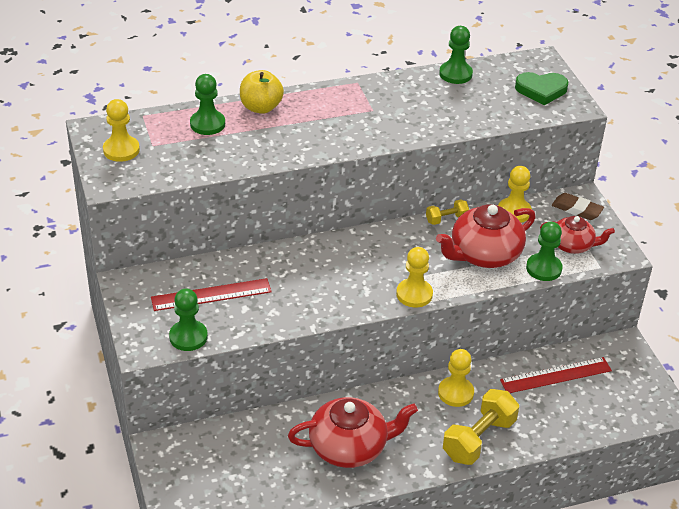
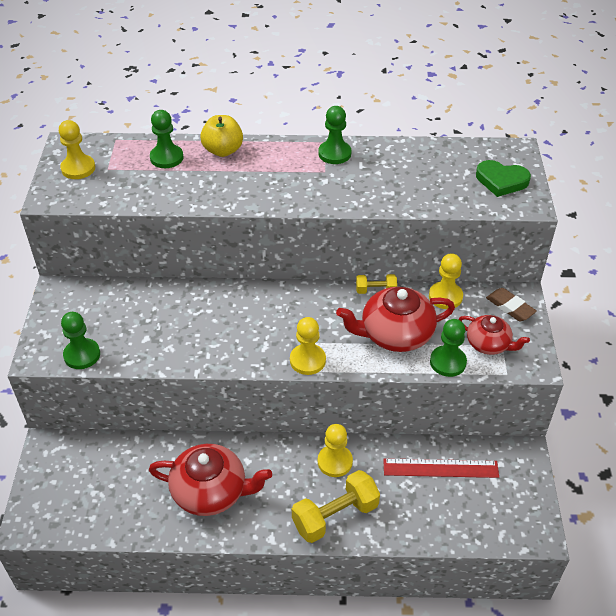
camera: 20 degrees right, 5 degrees up
(211, 295) = (123, 318): red ruler -> none
(455, 74) = (423, 150): green pawn -> green pawn (334, 153)

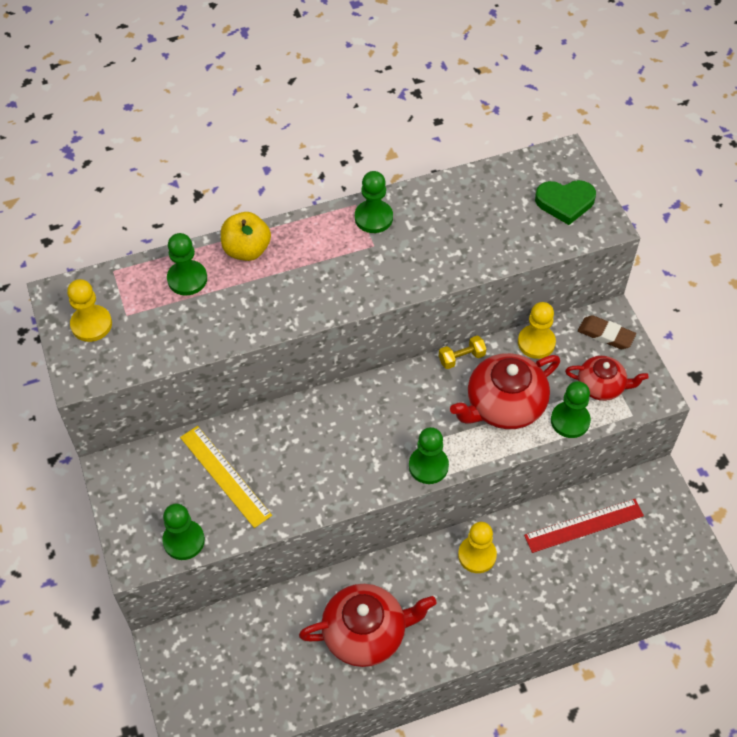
camera: 20 degrees left, 10 degrees up
(140, 319) = (225, 476): none -> yellow ruler
(307, 360) = (428, 466): yellow pawn -> green pawn
(335, 516) = (503, 614): yellow dumbbell -> none

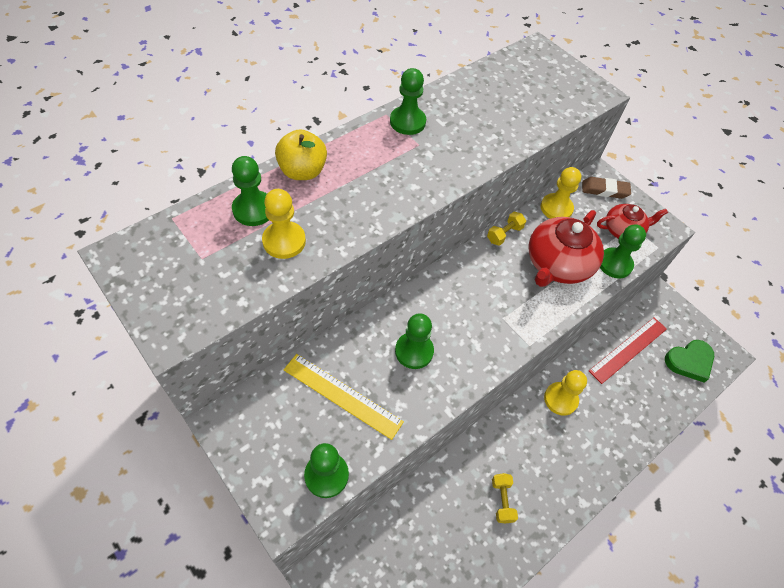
camera: 25 degrees left, 0 degrees up
(91, 324) = (166, 276): yellow pawn -> yellow pawn (284, 241)
(366, 633) = (502, 500): red teapot -> yellow dumbbell
(428, 466) = (522, 333): green pawn -> green pawn (414, 351)
(565, 202) = (558, 82): green heart -> green heart (689, 361)

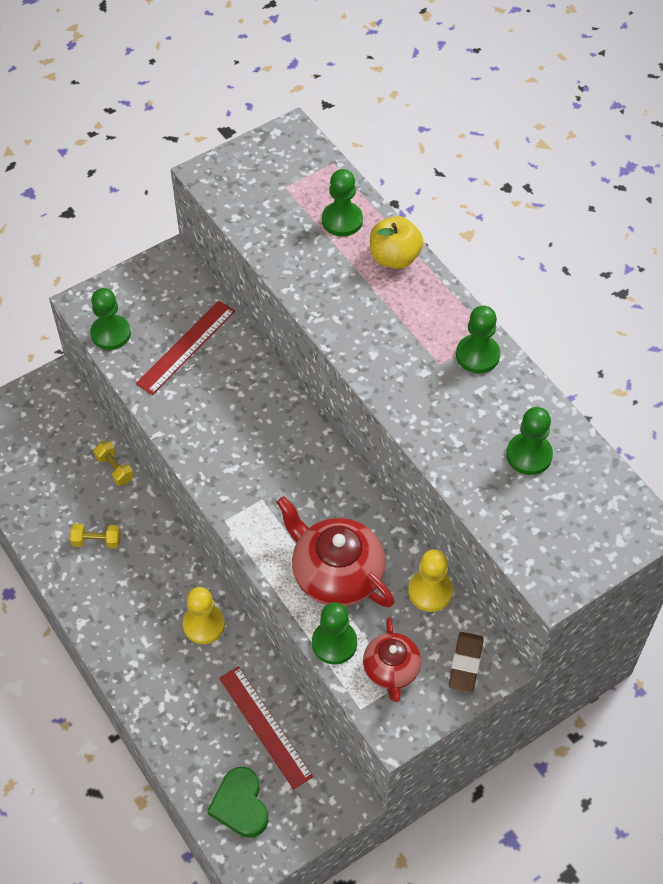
camera: 100 degrees right, 0 degrees up
(284, 241) = (301, 244): yellow pawn -> none
(342, 395) = (186, 347): yellow ruler -> red ruler
(414, 351) = (228, 410): green pawn -> green pawn (529, 455)
(504, 234) = (385, 520): yellow dumbbell -> yellow dumbbell (115, 469)

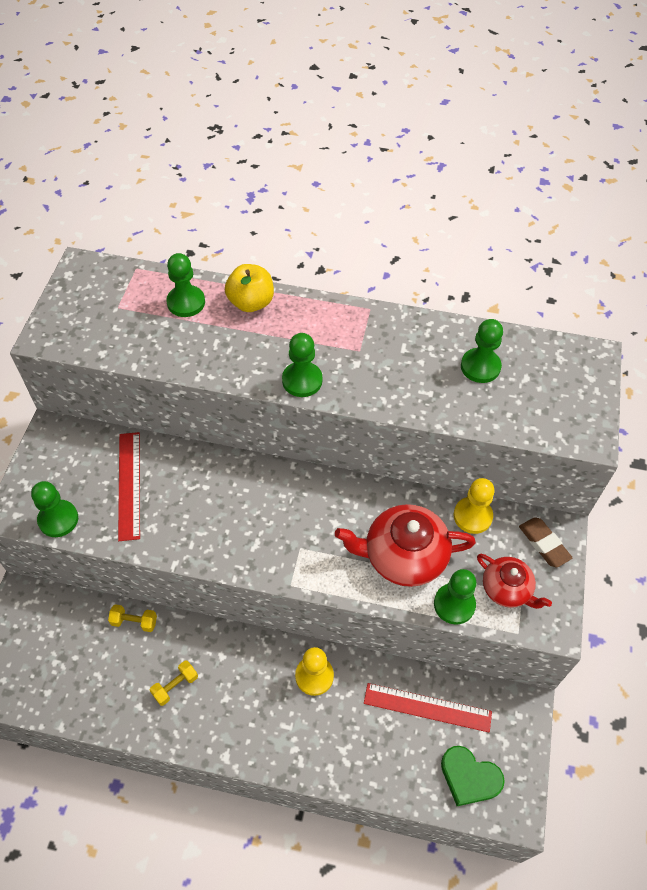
camera: 45 degrees left, 0 degrees up
(477, 355) = (377, 327): green pawn -> green pawn (302, 380)

